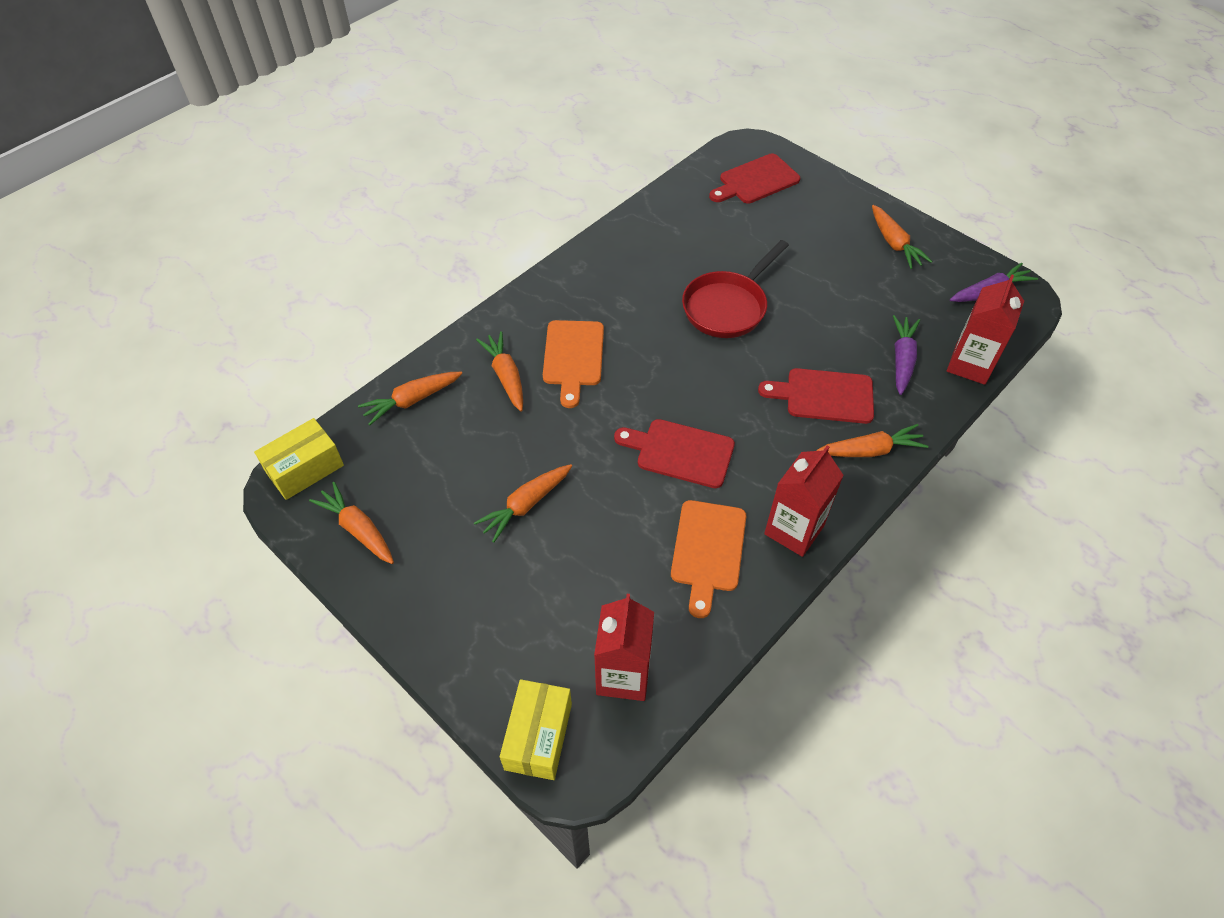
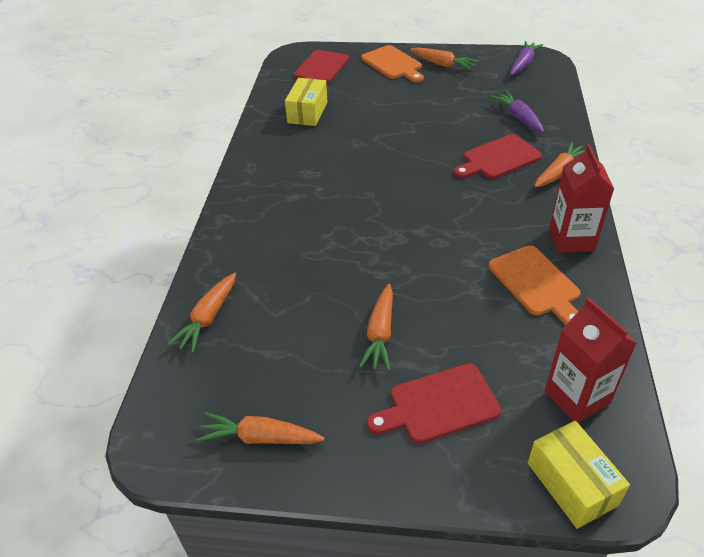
camera: 35 degrees left, 10 degrees down
(305, 469) = (160, 423): yellow box -> yellow box (307, 112)
(506, 376) = (269, 260): orange carrot -> none
(573, 357) = (308, 222): orange cutting board -> orange cutting board (393, 64)
(680, 452) = (449, 237): red cutting board -> red cutting board (438, 405)
(728, 306) = (382, 141): red pan -> none
(970, 365) = (557, 102): red carton -> none

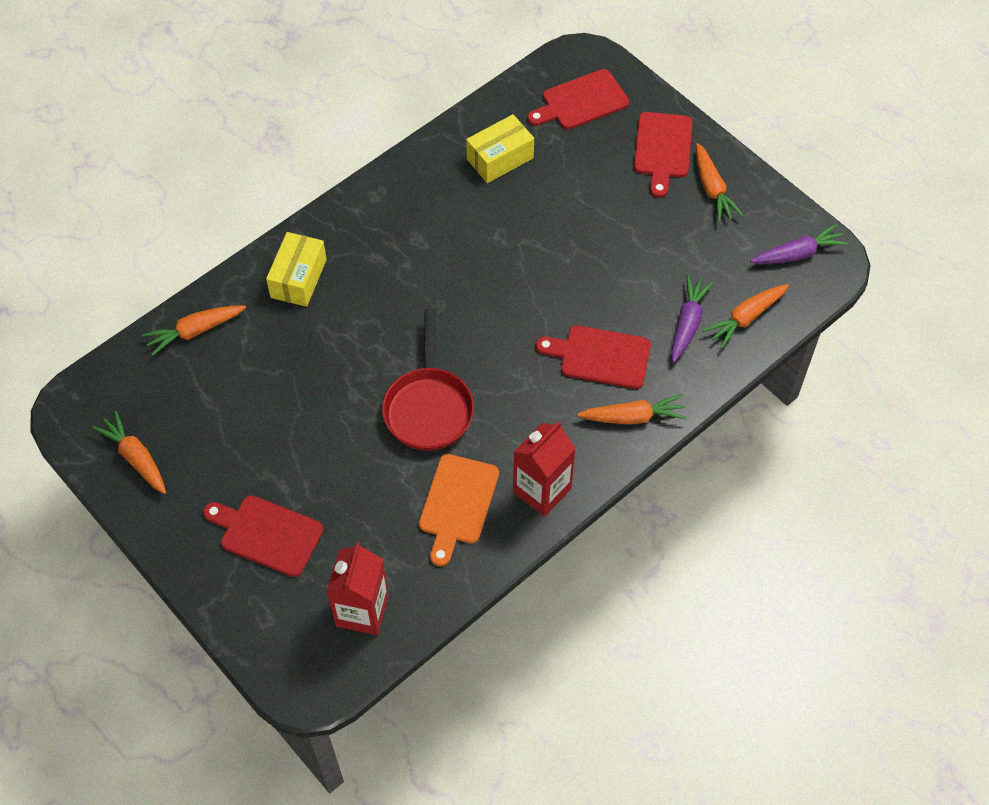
camera: 40 degrees right, 15 degrees up
(380, 333) = (293, 446): orange carrot -> orange carrot (745, 318)
(393, 64) = (662, 149): orange cutting board -> red cutting board
(439, 246) = (428, 407): none -> red pan
(571, 484) = (280, 657): yellow box -> yellow box (298, 278)

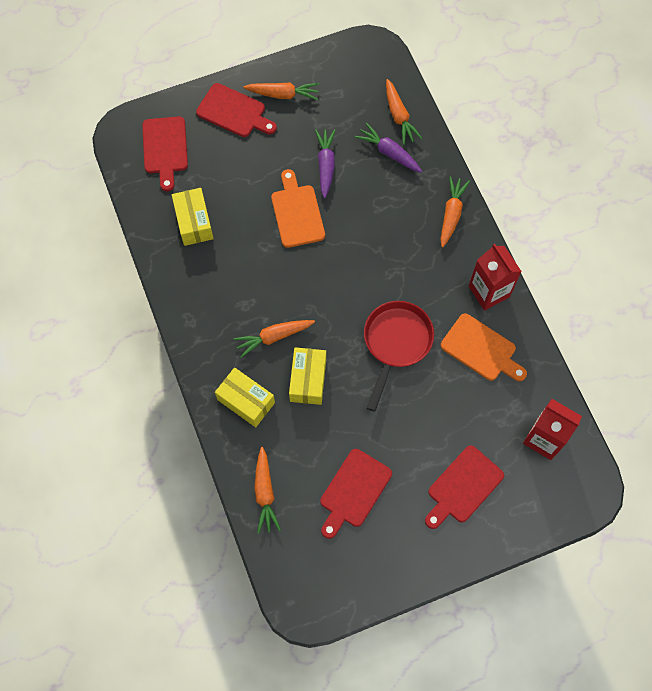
camera: 70 degrees left, 10 degrees up
(136, 457) = (365, 567): orange carrot -> orange carrot (274, 337)
(346, 330) = (308, 380): none -> yellow box
(428, 407) = (396, 343): red pan -> red pan turned 90 degrees counterclockwise
(558, 253) = (297, 213): none -> orange cutting board
(600, 356) = (395, 217): red cutting board -> red cutting board (353, 491)
(798, 254) = (359, 64): purple carrot -> purple carrot (325, 165)

